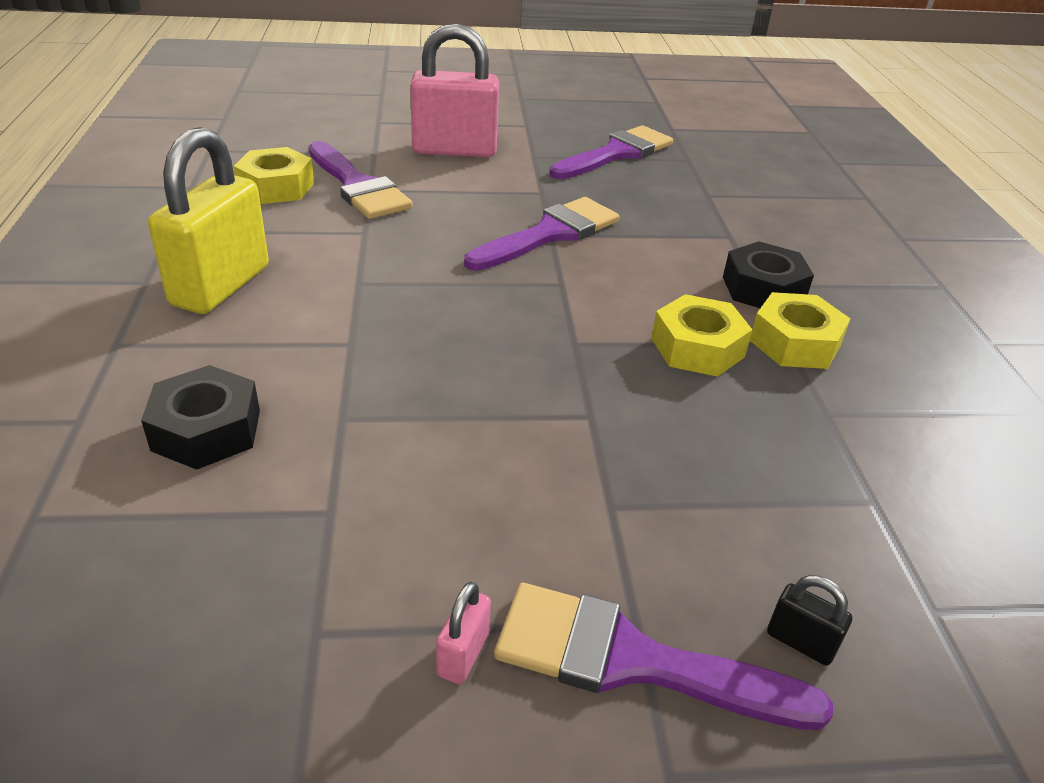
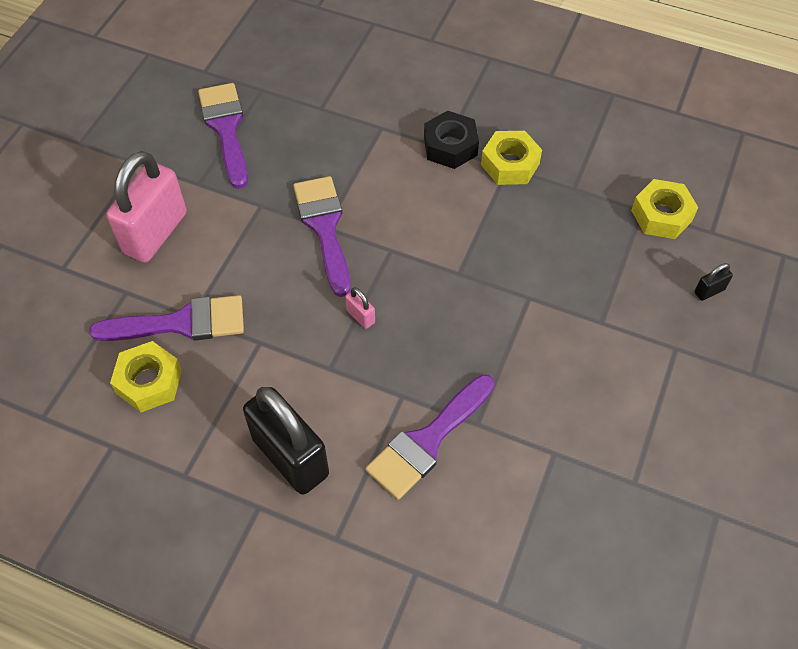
camera: 60 degrees left, 20 degrees up
(206, 430) = (457, 499): black nut -> none
(221, 286) = (290, 457): yellow padlock -> black padlock
(463, 654) = (669, 424): pink padlock -> pink padlock (360, 316)
(632, 661) = (696, 359): purple brush -> purple brush (427, 441)
(697, 347) = (492, 213): yellow nut -> yellow nut (661, 215)

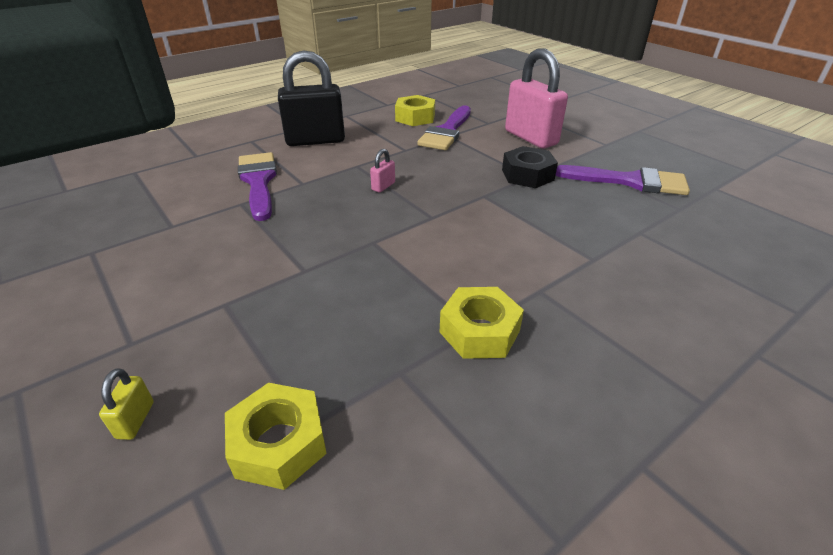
camera: 120 degrees right, 20 degrees down
(324, 227) = (483, 195): purple brush -> none
(360, 316) = (383, 186): pink padlock -> pink padlock turned 45 degrees counterclockwise
(450, 146) = (537, 295): black nut -> black nut (527, 175)
(709, 291) = (135, 420): black padlock -> yellow padlock

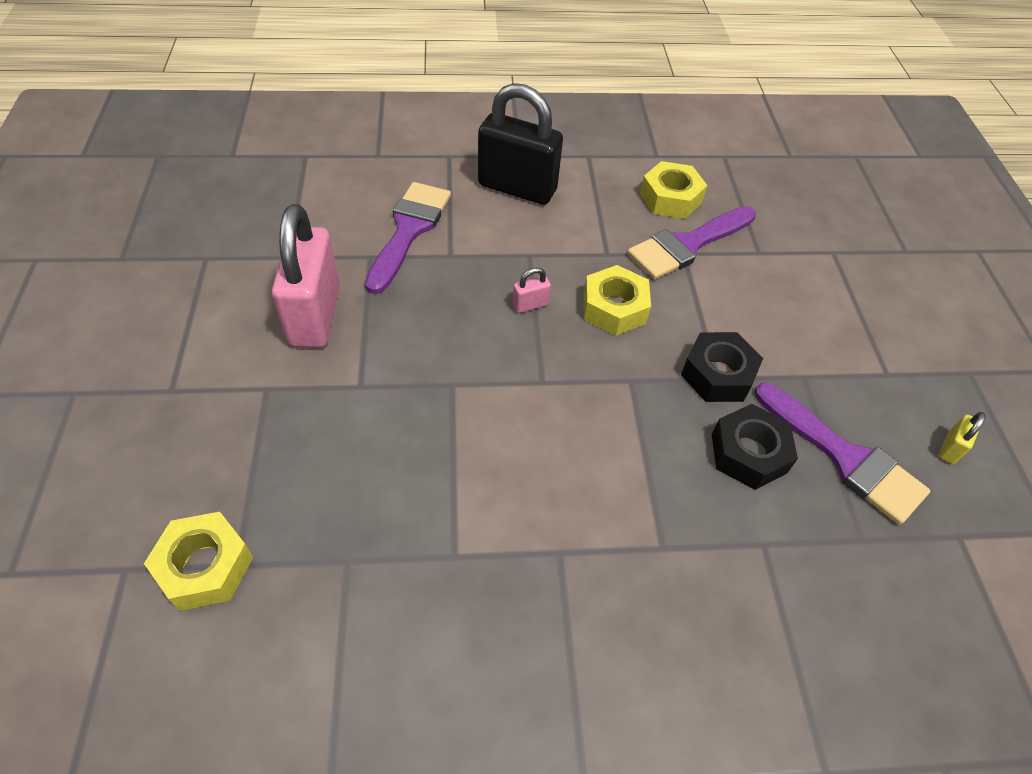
camera: 30 degrees right, 15 degrees up
(135, 420) = (128, 474): yellow padlock -> yellow padlock (950, 448)
(479, 331) = (453, 562): yellow nut -> yellow nut (614, 308)
(531, 138) = (790, 309): pink padlock -> pink padlock (315, 315)
(584, 199) = (748, 453): none -> black nut

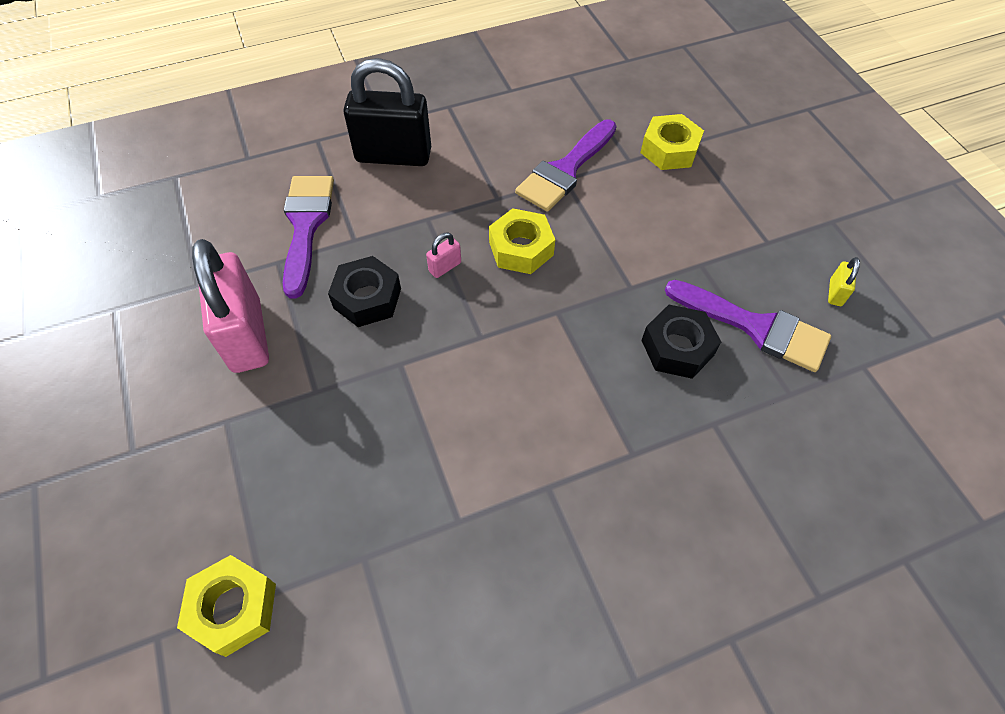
camera: 15 degrees left, 5 degrees up
(670, 198) = (536, 129): yellow nut -> yellow nut (669, 150)
(717, 374) = (629, 284): black nut -> black nut (367, 298)

